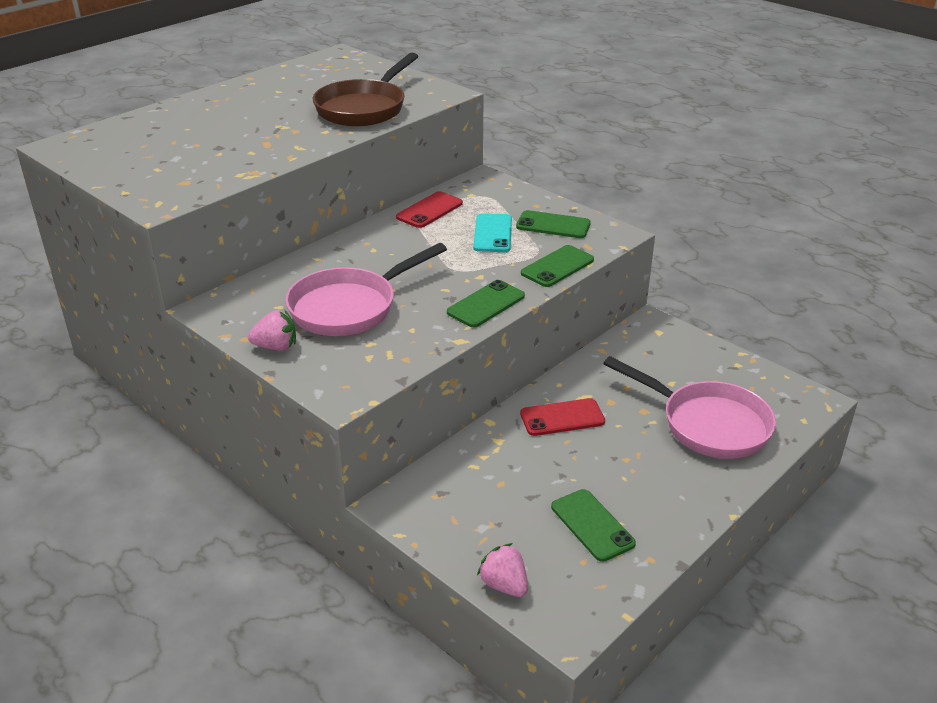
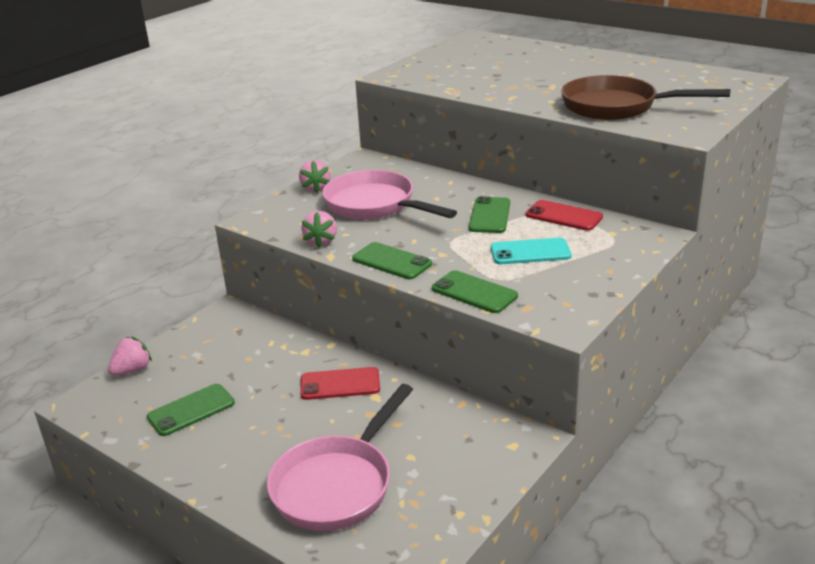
camera: 85 degrees right, 5 degrees down
(423, 345) = (321, 241): none -> pink strawberry
(553, 225) = (566, 284): green phone -> green phone (489, 215)
(562, 418) = (340, 384): red phone -> red phone turned 75 degrees counterclockwise

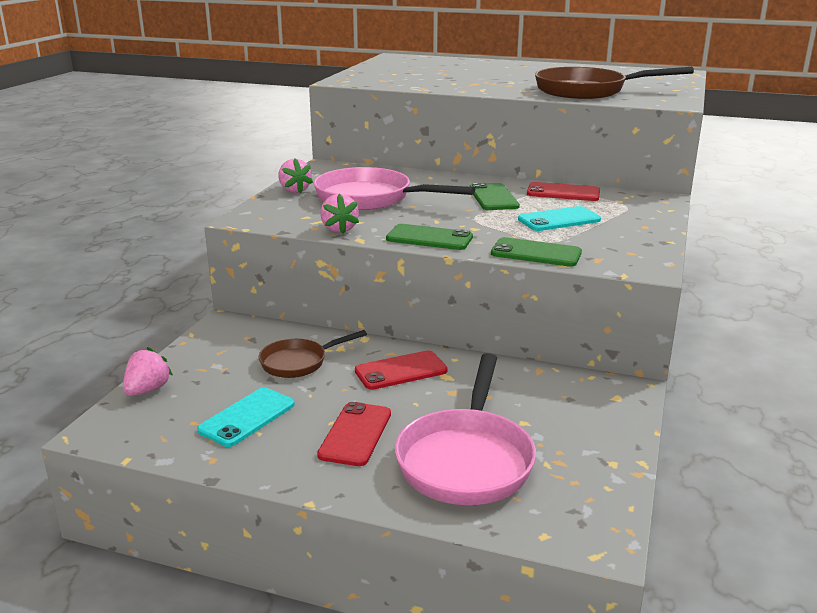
camera: 20 degrees left, 5 degrees down
(191, 410) = (247, 417): green phone -> turquoise phone
(261, 362) = (298, 362): none -> brown pan
(264, 442) = (355, 434): none -> red phone

